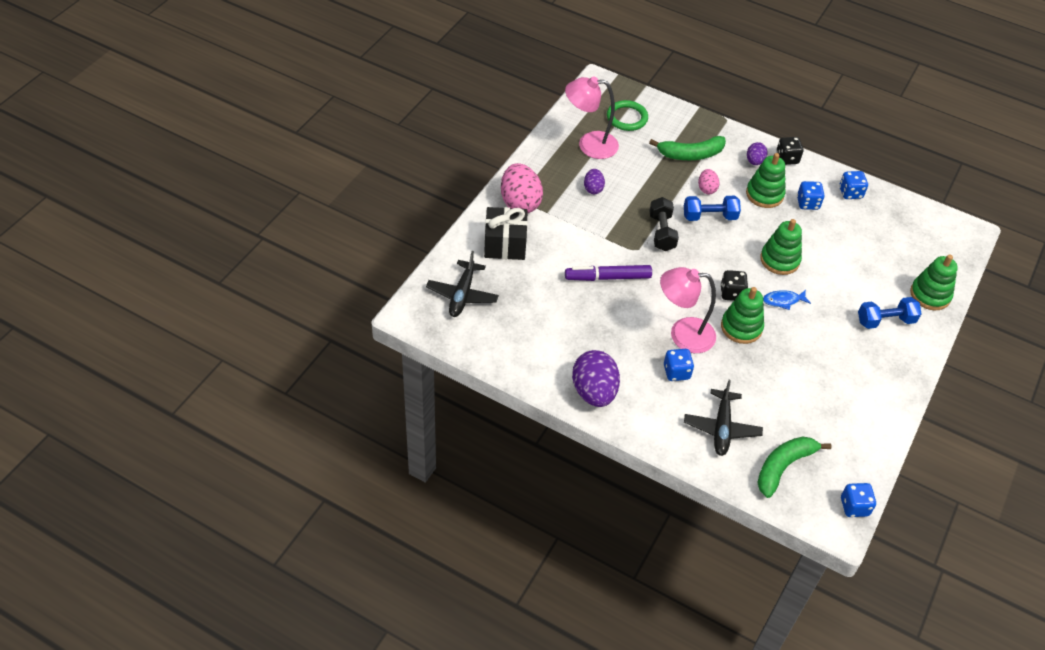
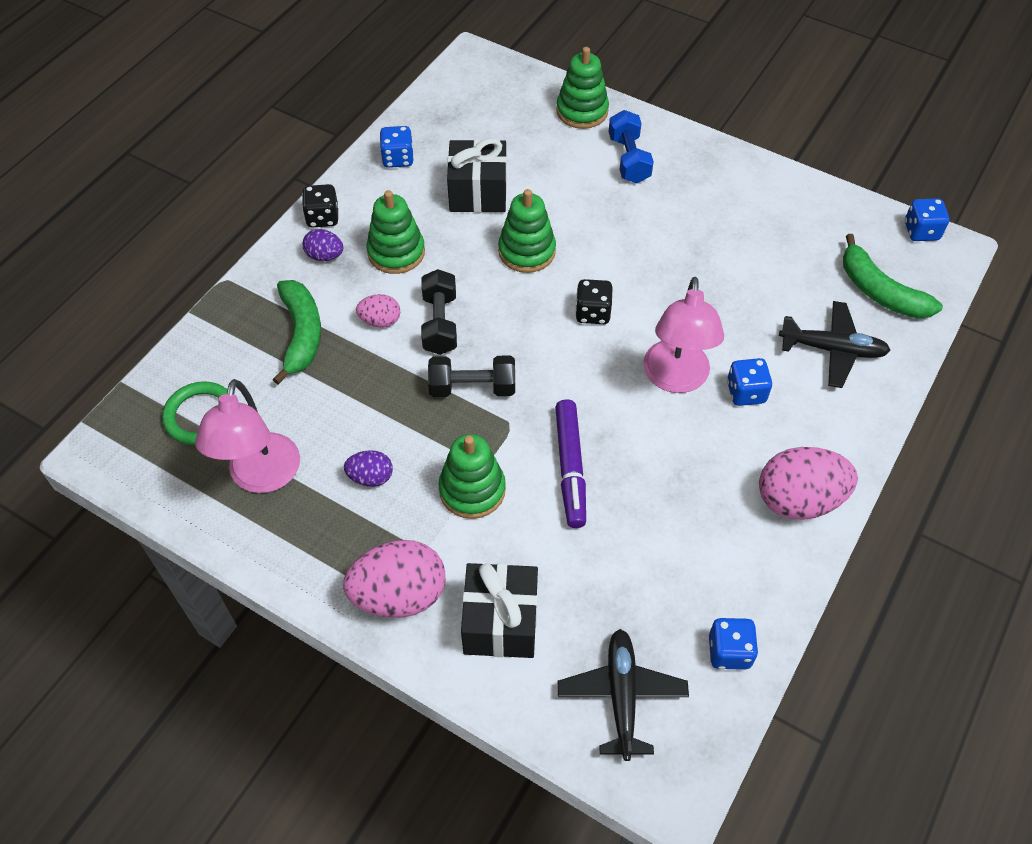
camera: 85 degrees left, 5 degrees up
(462, 295) = (621, 696): black plane -> black plane turned 105 degrees counterclockwise
(594, 392) = (798, 500): purple egg -> pink egg
(709, 216) = (440, 323): blue dumbbell -> black dumbbell
(741, 327) = (655, 309): green stacking toy -> green stacking toy (472, 490)
(783, 301) = (602, 257): blue fish -> none
(807, 203) = (416, 206): blue dice -> blue dice (729, 651)
(828, 235) = (478, 193): none -> black gift

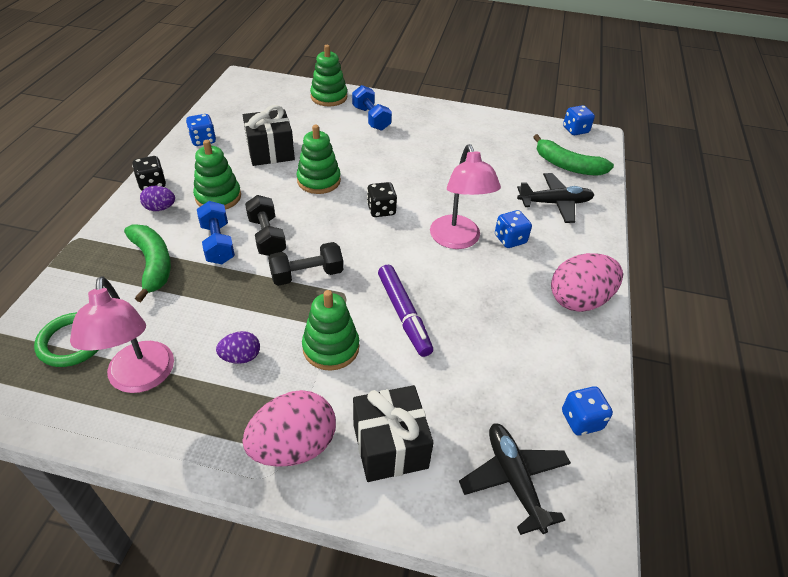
camera: 20 degrees left, 10 degrees down
(380, 321) = (218, 243): pink egg -> blue dumbbell

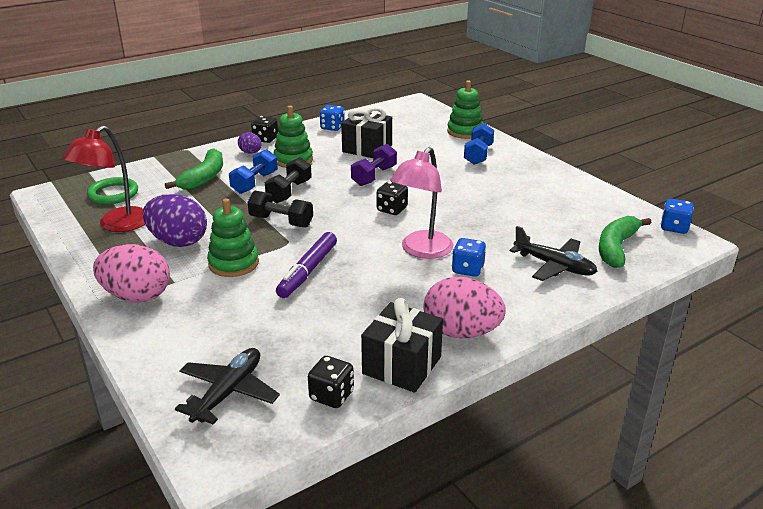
camera: 45 degrees right, 15 degrees down
(140, 379) = (117, 225): pink lamp -> red lamp
(241, 357) = (178, 242): purple egg -> purple egg, size x1.94
(319, 181) = (374, 176): green stacking toy -> purple dumbbell
(390, 446) = (185, 328): black gift -> black gift (402, 365)
(567, 165) = (616, 248): green banana -> green banana turned 45 degrees clockwise
(581, 420) = (331, 396): blue dice -> black dice

